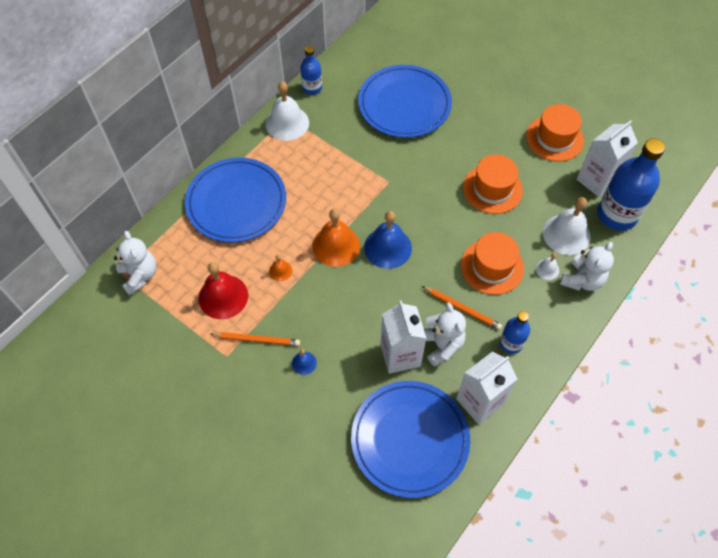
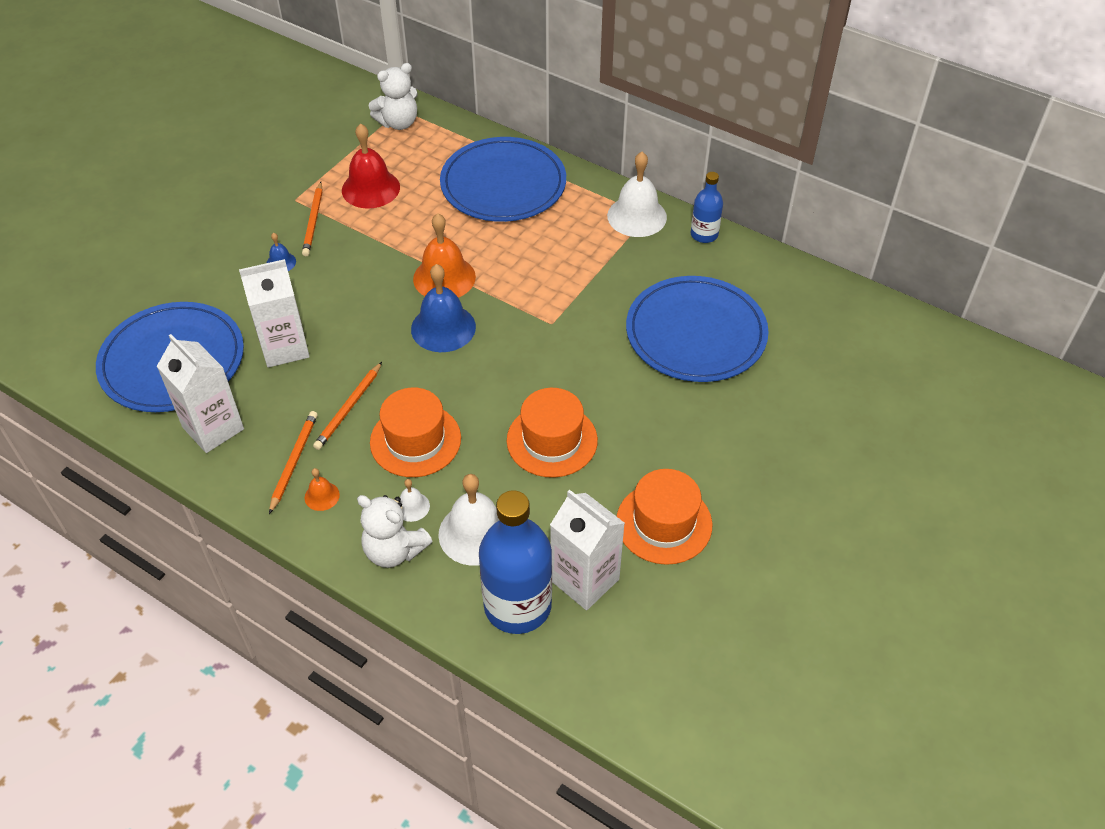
camera: 85 degrees right, 10 degrees down
(280, 271) = (406, 231): orange bell -> orange bell (322, 496)
(441, 345) = (296, 387): white teddy bear -> none
(511, 343) = (293, 461): blue bottle -> orange pencil

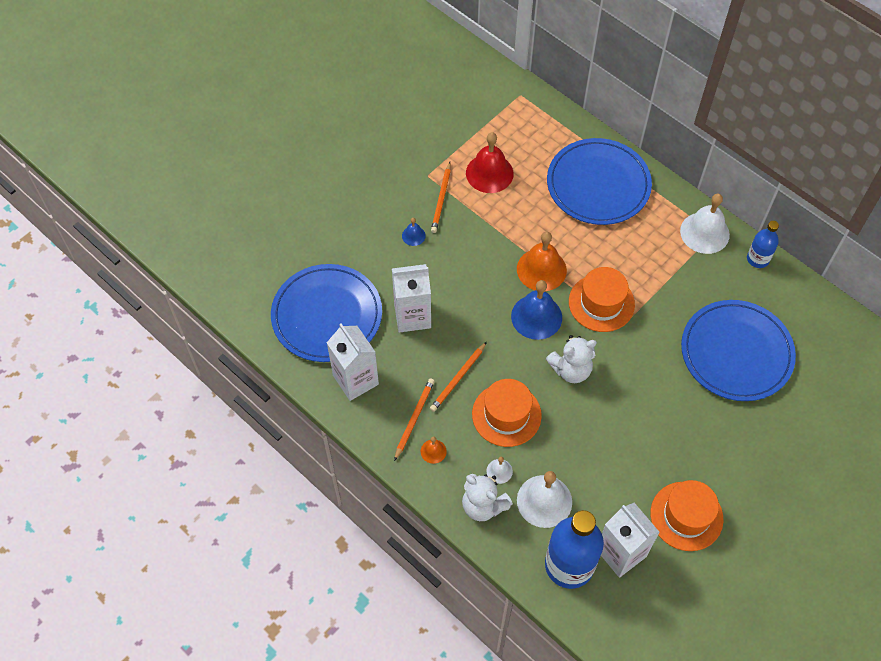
camera: 10 degrees right, 10 degrees up
(398, 123) = (517, 109): white teddy bear -> white teddy bear (571, 369)
(552, 440) = (610, 431): orange hat -> orange hat (601, 303)

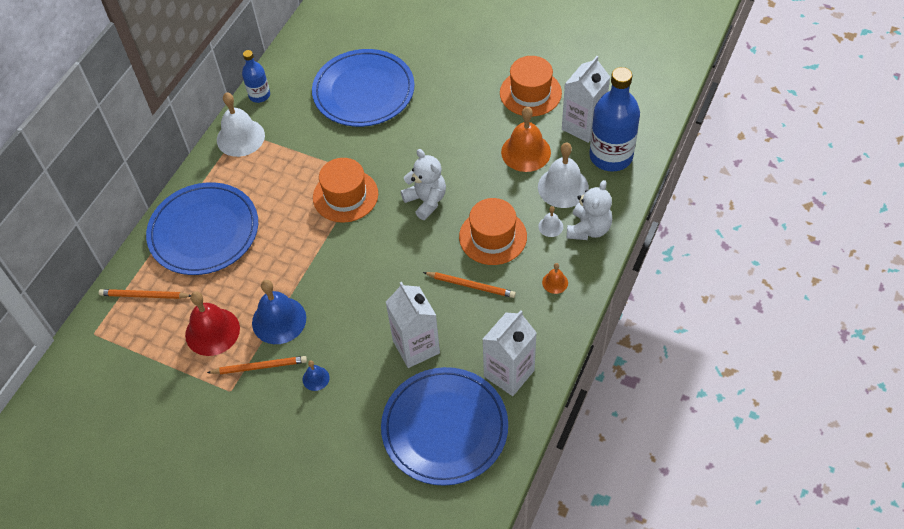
camera: 105 degrees left, 5 degrees down
(414, 418) = (529, 308): orange pencil -> orange pencil (144, 296)
(536, 316) = (378, 242): blue bell -> blue bell (279, 320)
(541, 269) = (322, 252): orange bell -> orange bell (526, 152)

